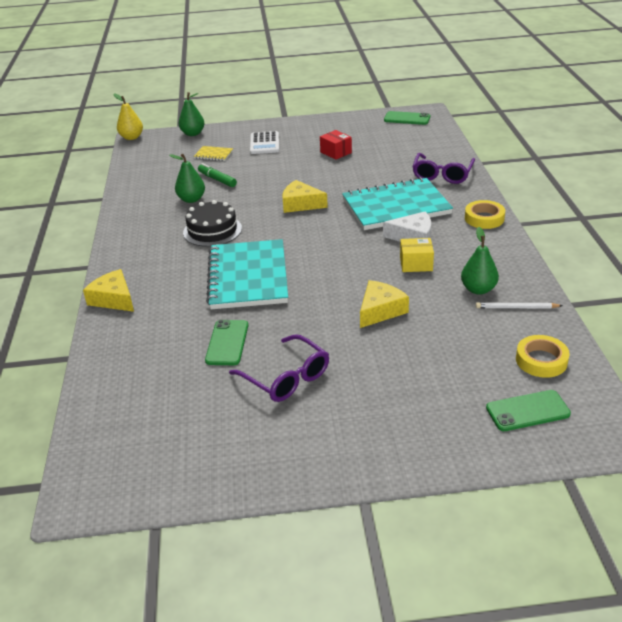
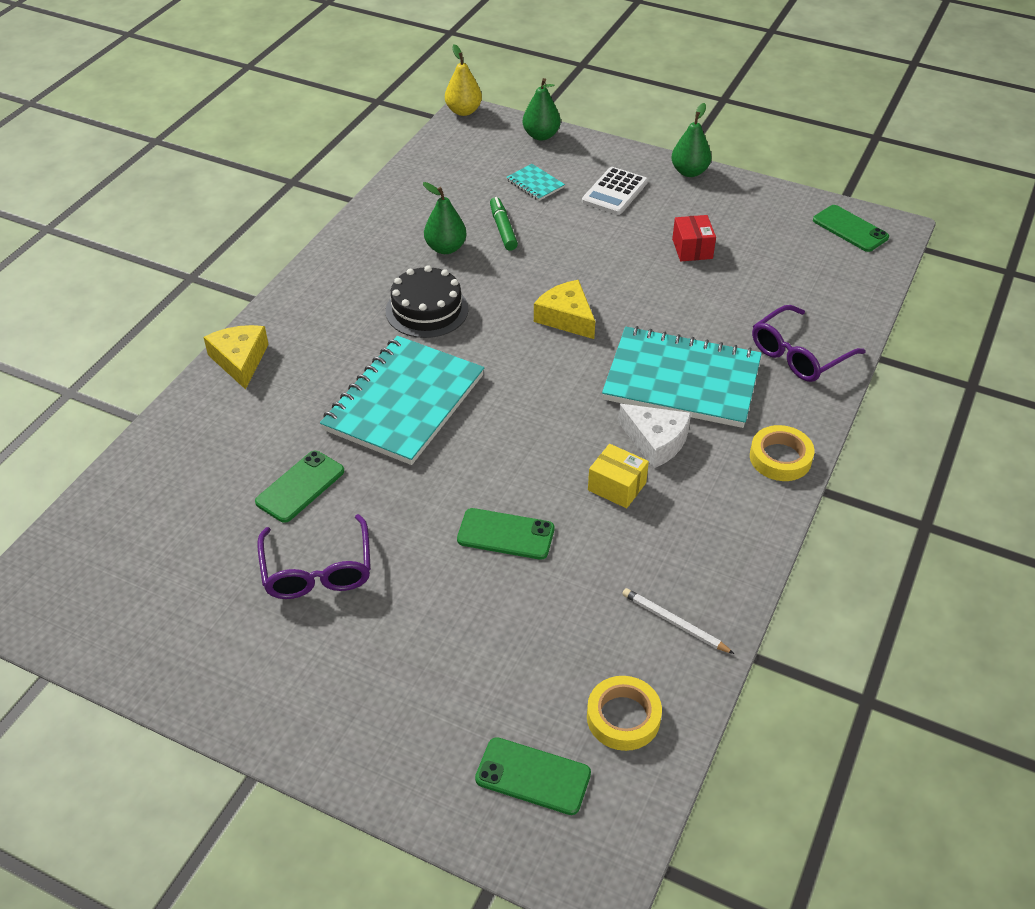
camera: 30 degrees right, 10 degrees up
(213, 155) = (535, 184): yellow notebook -> turquoise notebook
(380, 310) = (506, 534): yellow cheese -> green phone
(478, 289) = (655, 568): green pear -> green pear (689, 172)

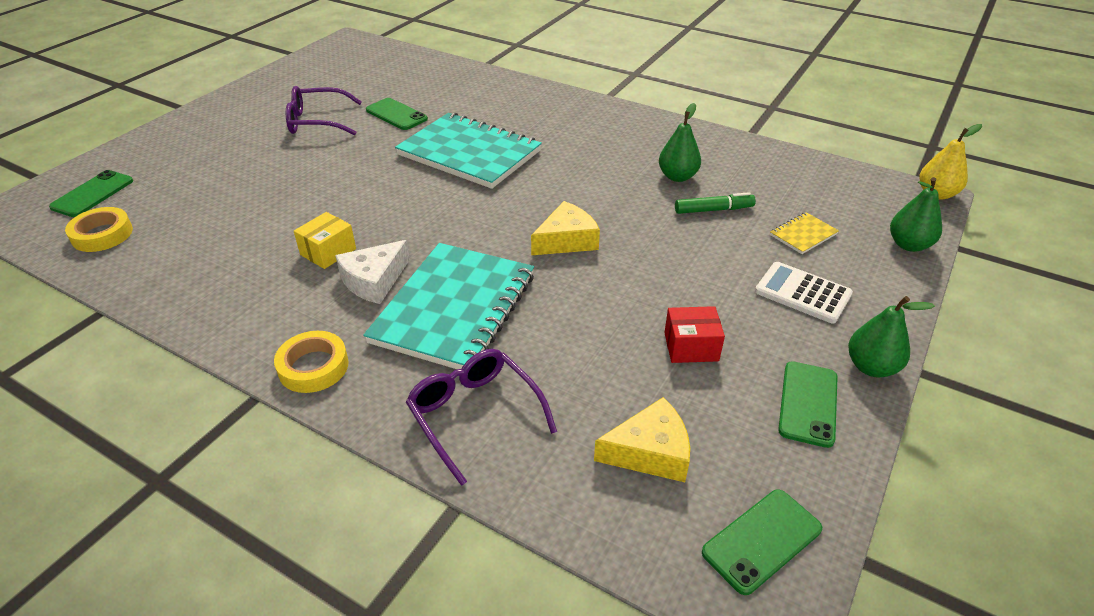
camera: 95 degrees right, 5 degrees down
(240, 360) = (534, 91): yellow cheese -> yellow cheese (650, 452)
(427, 310) = (585, 165): black cake -> none
(506, 534) = (306, 193): green phone -> green phone (808, 403)
(535, 184) = (803, 234): turquoise notebook -> yellow notebook
(674, 623) = (164, 268): white pencil -> none

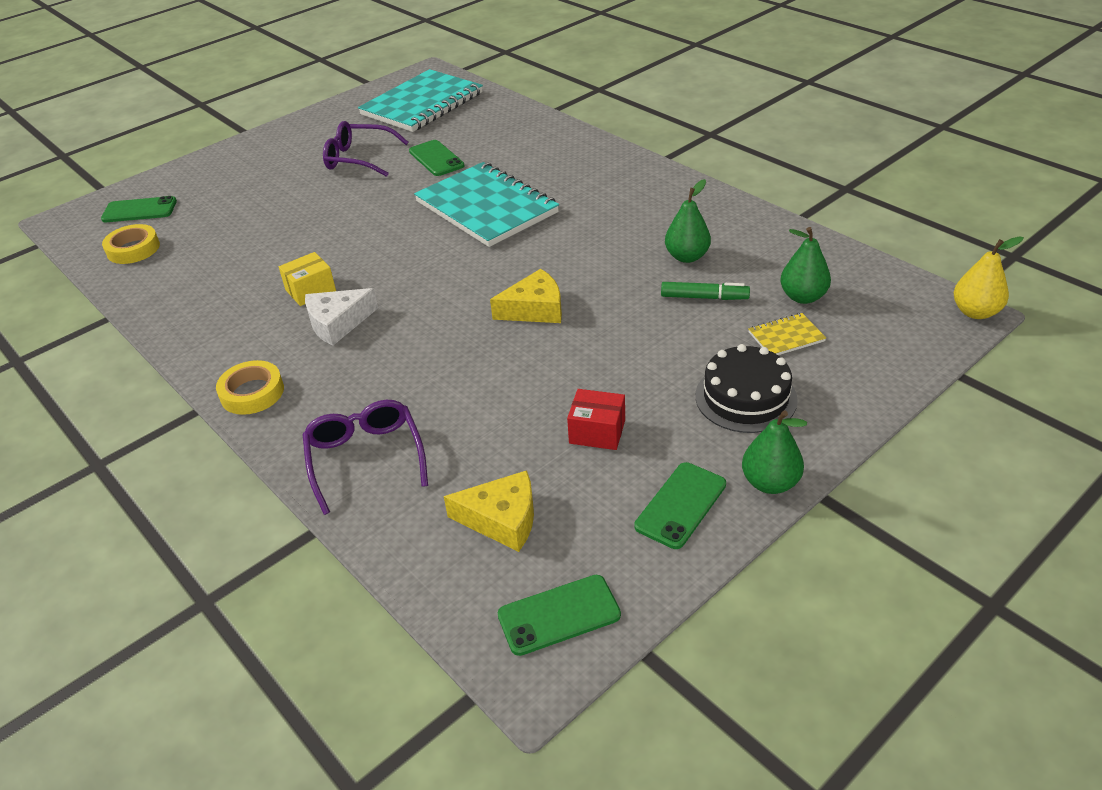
camera: 20 degrees right, 0 degrees up
(92, 194) = (139, 210): green phone -> green phone turned 45 degrees clockwise
(455, 308) = (396, 360): turquoise notebook -> turquoise notebook (422, 104)
(802, 293) = (745, 397): white calculator -> black cake
(909, 245) = (900, 364): green pear -> green pear (803, 297)

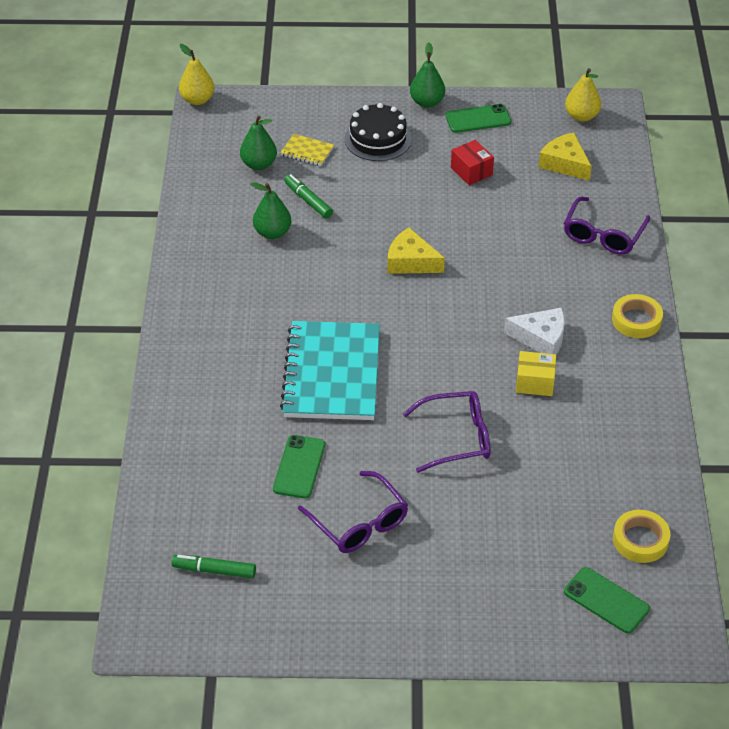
camera: 140 degrees left, 5 degrees up
(339, 226) = (457, 438): none -> purple glasses
(422, 104) = (214, 571): turquoise notebook -> green marker
(559, 615) = (581, 116): green phone -> yellow pear

